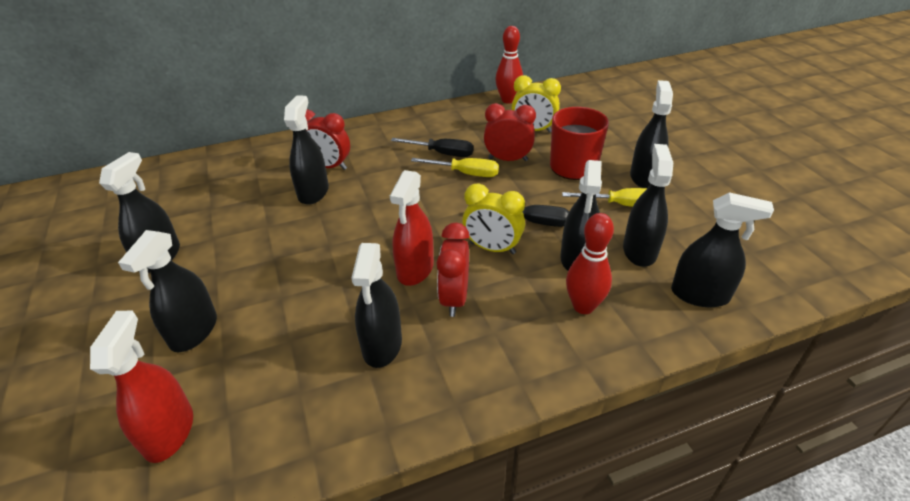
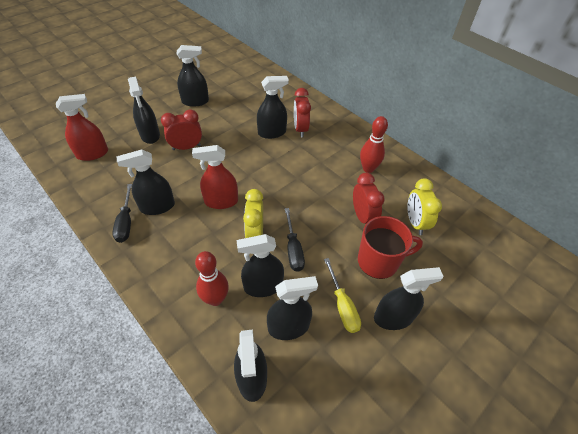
camera: 65 degrees right, 10 degrees up
(194, 331) = (150, 135): black spray bottle -> black spray bottle turned 105 degrees counterclockwise
(442, 153) = (347, 177): black screwdriver -> black screwdriver (126, 222)
(454, 298) = (202, 227): red clock -> red clock (186, 147)
(465, 173) = (330, 197): yellow screwdriver -> none
(508, 100) = (450, 195): red bowling pin -> red bowling pin (368, 168)

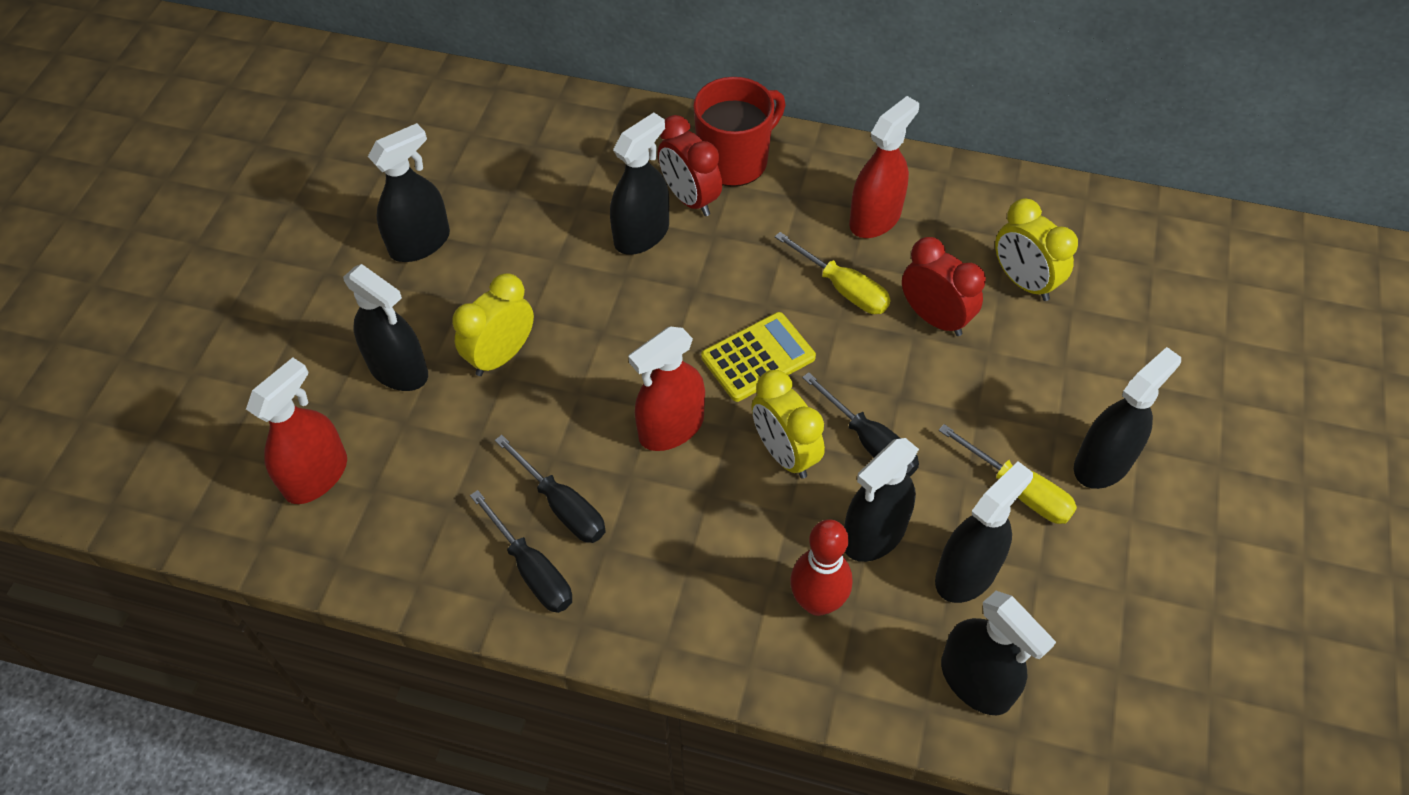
camera: 30 degrees left, 5 degrees up
(157, 207) = (562, 506): black spray bottle -> black screwdriver
(186, 147) = (501, 356): red clock -> yellow clock
(276, 194) = (758, 357): none -> yellow calculator
(333, 187) = (843, 288): none -> yellow screwdriver
(368, 168) = (875, 218): red bowling pin -> red spray bottle
(379, 261) = (1017, 383): red mug -> red mug (734, 161)

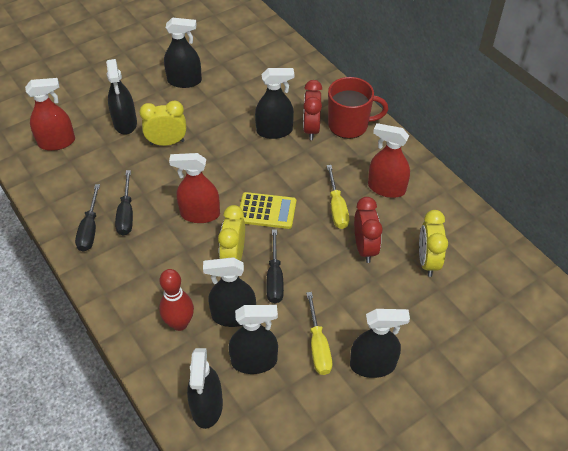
camera: 40 degrees right, 5 degrees down
(875, 218) = (386, 188): red spray bottle -> red spray bottle turned 150 degrees counterclockwise

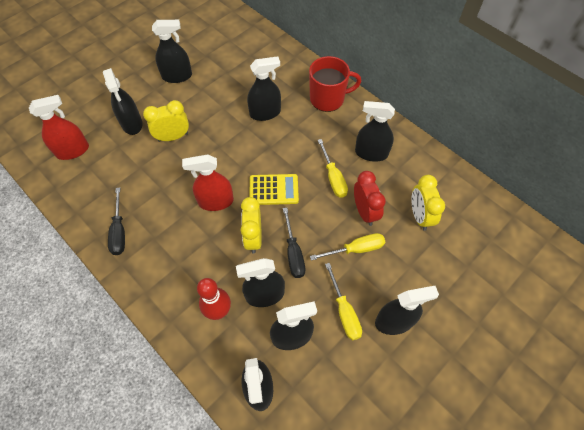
camera: 10 degrees left, 10 degrees up
(126, 214) = (150, 211): black screwdriver -> none
(311, 129) = (296, 107): red clock -> none
(345, 285) = (355, 249): none -> yellow screwdriver
(386, 188) = (371, 153): red spray bottle -> black spray bottle

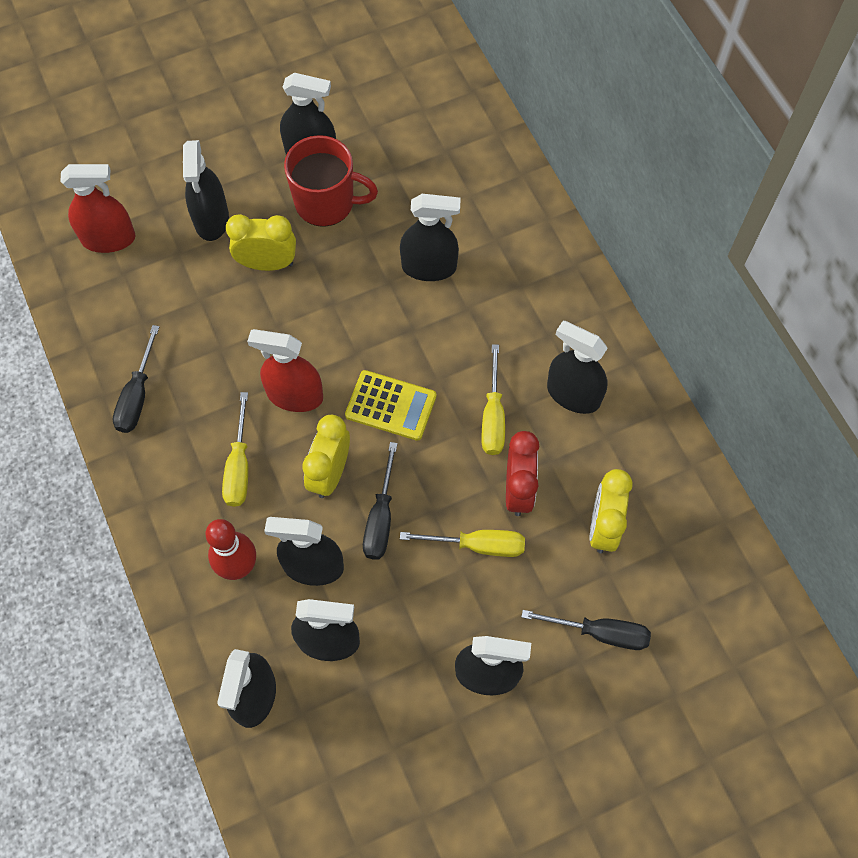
camera: 20 degrees right, 5 degrees up
(328, 99) = (543, 273): red mug -> red mug (326, 203)
(344, 311) = (419, 633): yellow screwdriver -> yellow screwdriver (239, 466)
(446, 274) = (600, 632): none -> black screwdriver

